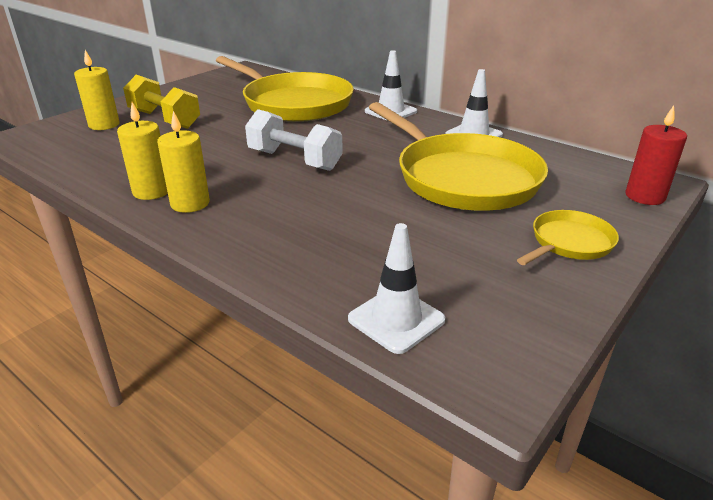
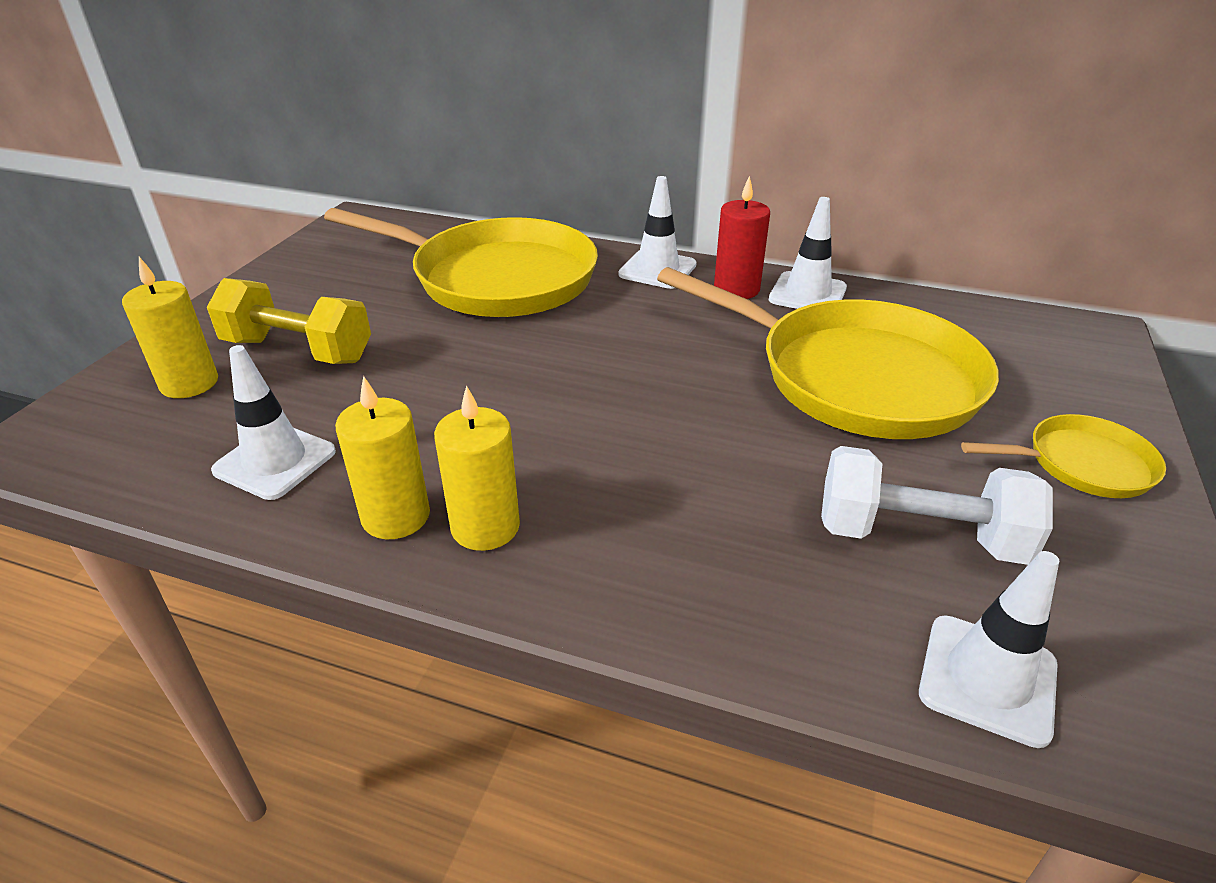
camera: 20 degrees left, 5 degrees up
(116, 161) = (275, 461): none -> white traffic cone
(294, 160) = (588, 395): white dumbbell -> white dumbbell (918, 536)
(569, 243) = (1081, 464): yellow pan -> yellow pan turned 60 degrees clockwise
(645, 196) = (1100, 360): red candle -> red candle (736, 289)

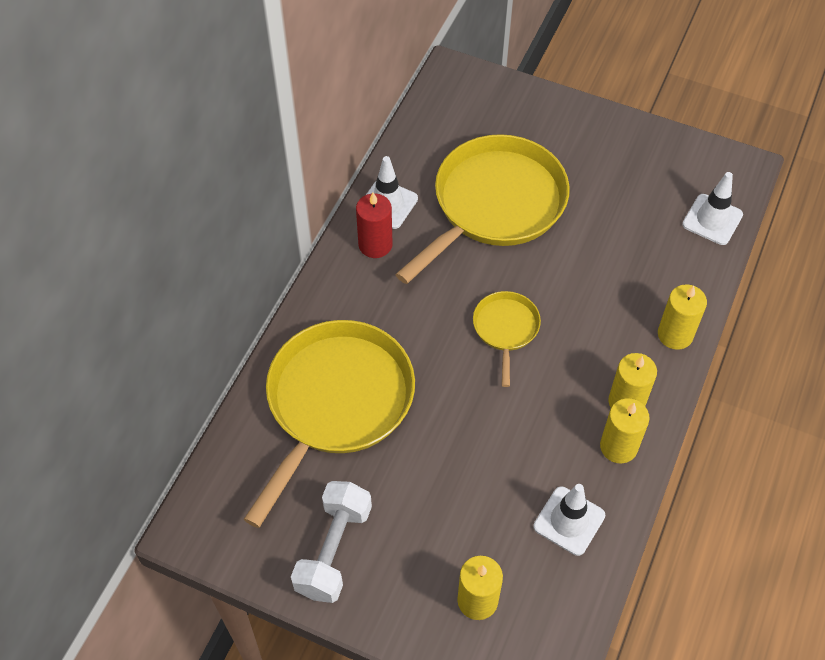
camera: 85 degrees left, 20 degrees up
(298, 350) = (437, 534): yellow dumbbell -> none
(643, 600) = (675, 334): none -> yellow candle
(657, 270) = (337, 290): white traffic cone -> none
(918, 536) = (631, 216): white dumbbell -> white dumbbell (333, 550)
(1081, 464) = (578, 133): yellow pan -> yellow pan (505, 329)

